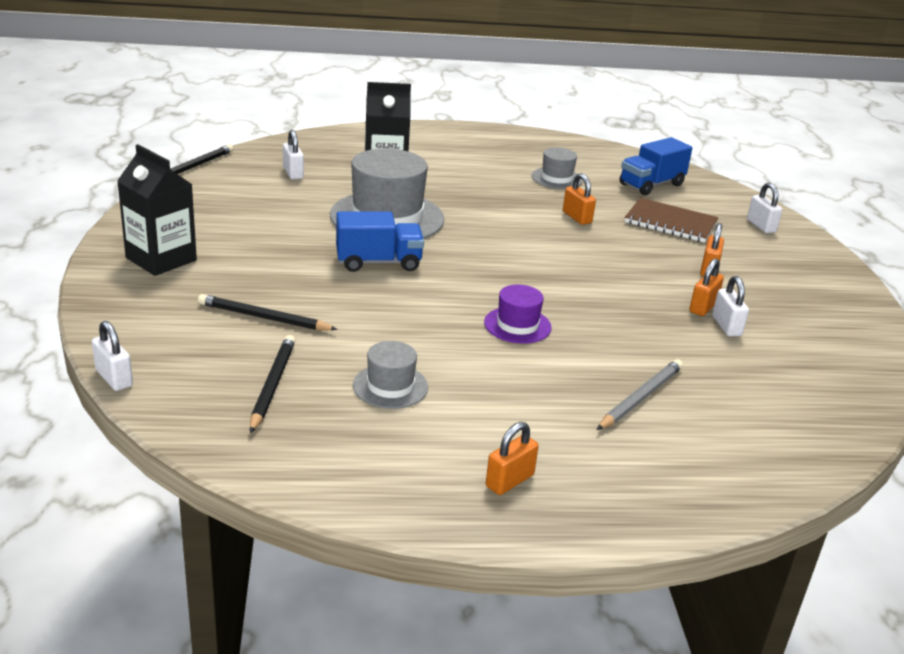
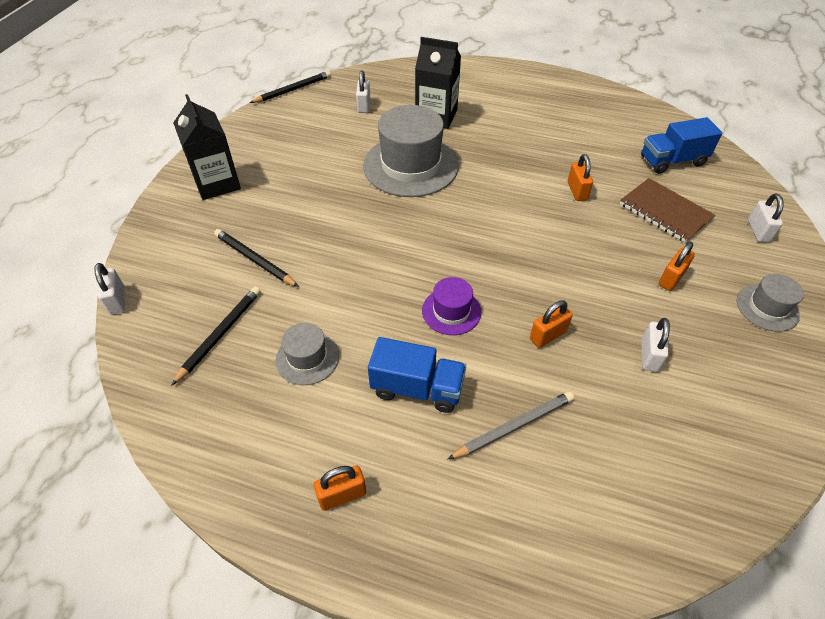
camera: 25 degrees right, 20 degrees up
(378, 262) = (375, 215): blue truck -> blue truck (417, 388)
(557, 178) = (584, 141): grey hat -> grey hat (767, 308)
(703, 307) = (639, 325): orange padlock -> orange padlock (548, 335)

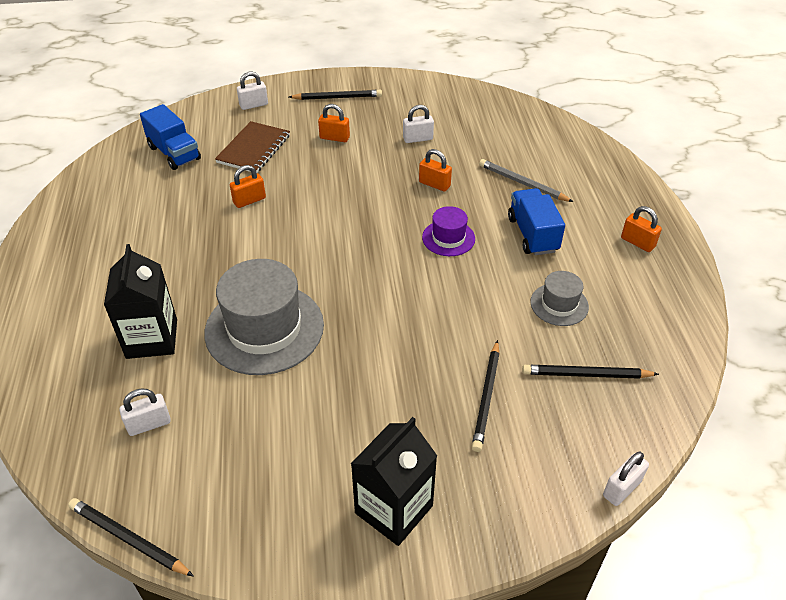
camera: 115 degrees left, 5 degrees down
(767, 308) = (337, 97): grey hat -> black pencil

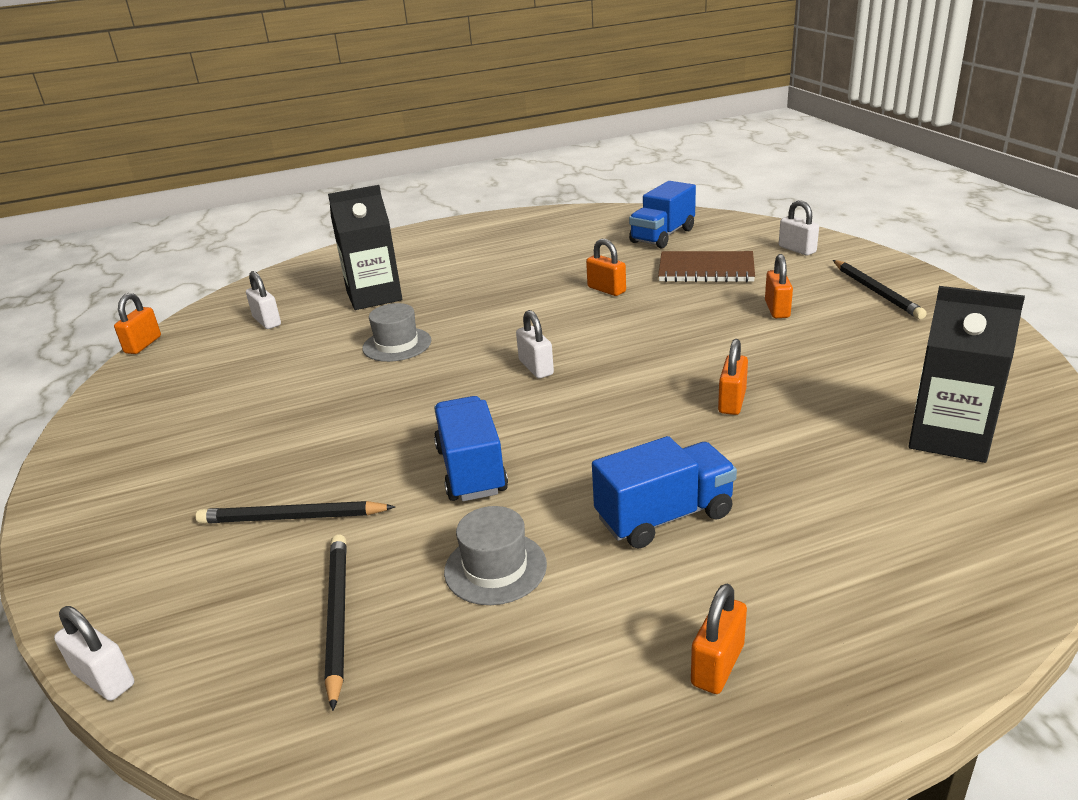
camera: 80 degrees right, 15 degrees down
(129, 539) = (143, 345): black pencil -> orange padlock
(264, 328) = (397, 344): grey hat -> grey hat, size x0.50
(394, 509) = (131, 474): black carton -> black carton (949, 437)
(418, 139) = (837, 368): white padlock -> white padlock (536, 368)
(448, 238) = (610, 435): purple hat -> none
(463, 304) = (471, 470): none -> blue truck
(522, 183) = (804, 487): grey pencil -> none

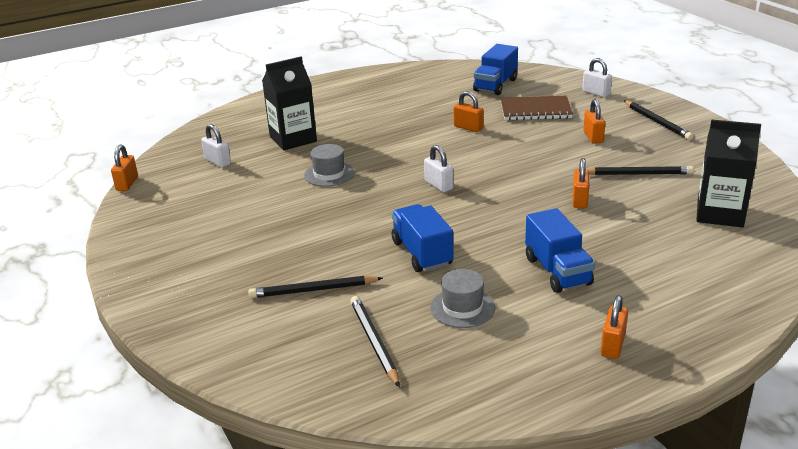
camera: 10 degrees left, 0 degrees up
(104, 679) = (241, 387): white padlock -> none
(664, 516) = (557, 271): blue truck -> blue truck turned 105 degrees clockwise
(830, 366) = (637, 174): none -> black pencil

